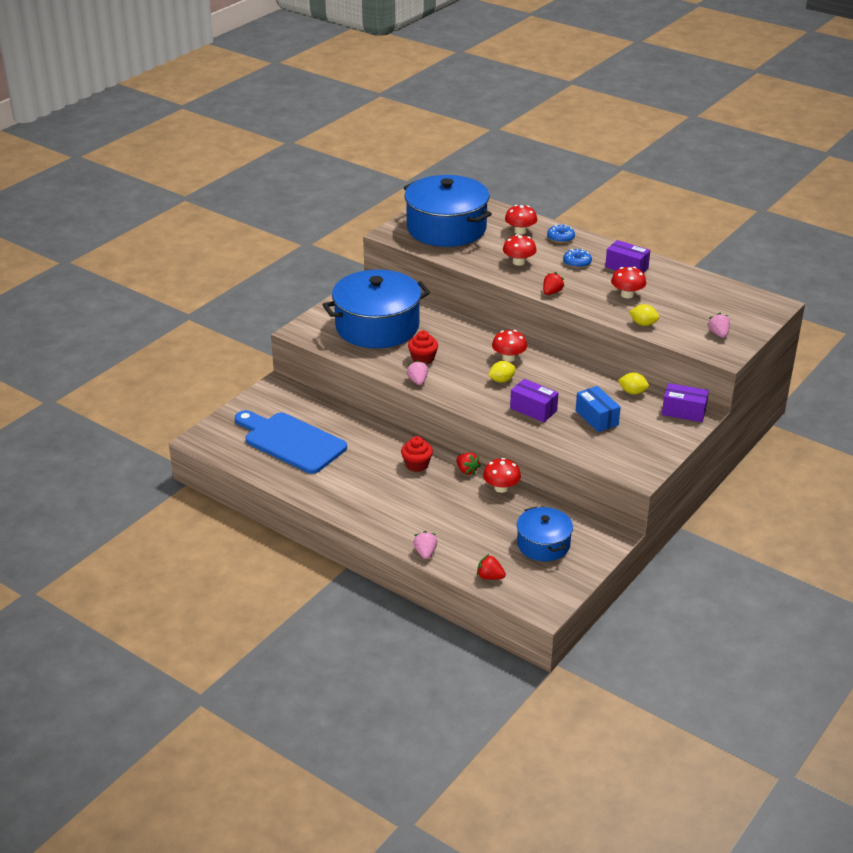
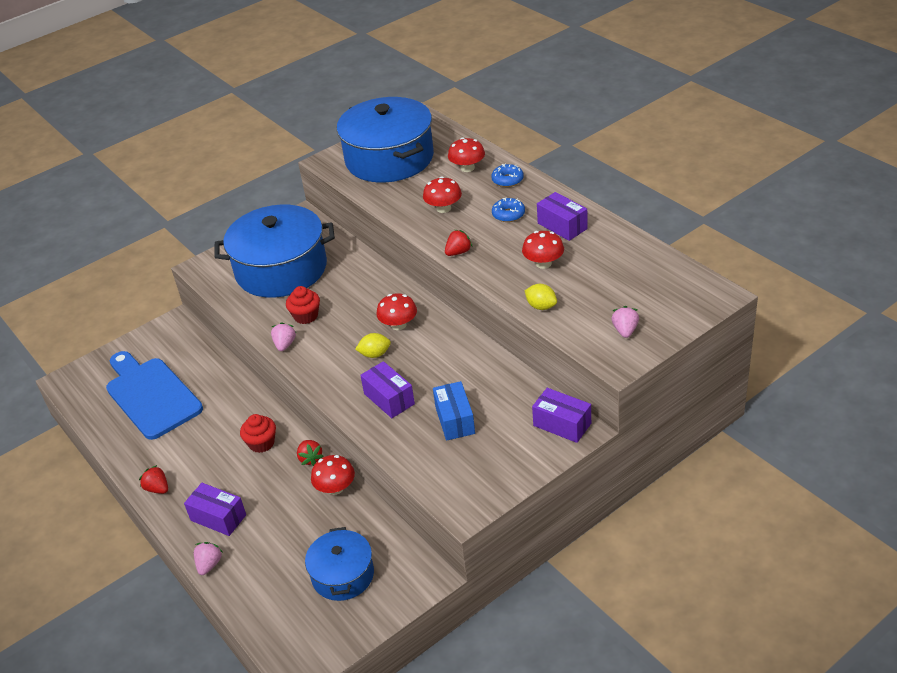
camera: 20 degrees right, 5 degrees up
(412, 520) = (218, 518): none -> purple box
(490, 577) = (261, 611): red strawberry -> red strawberry (157, 488)
(632, 392) = (515, 388): yellow lemon -> none

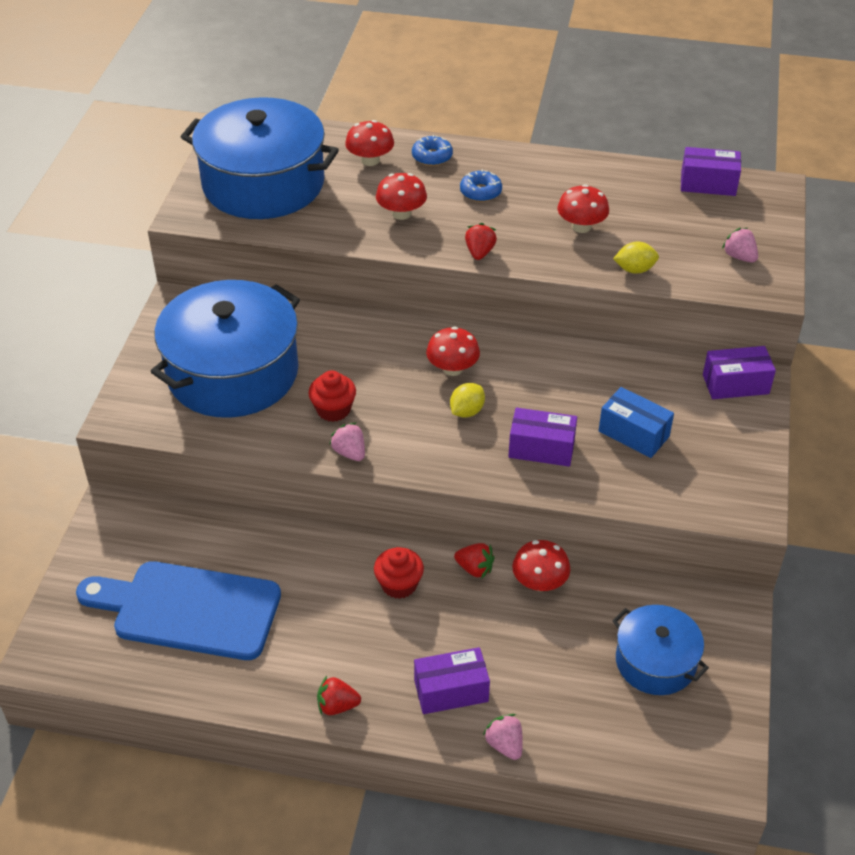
camera: 45 degrees left, 5 degrees up
(562, 226) = (550, 181): purple box -> purple box (708, 184)

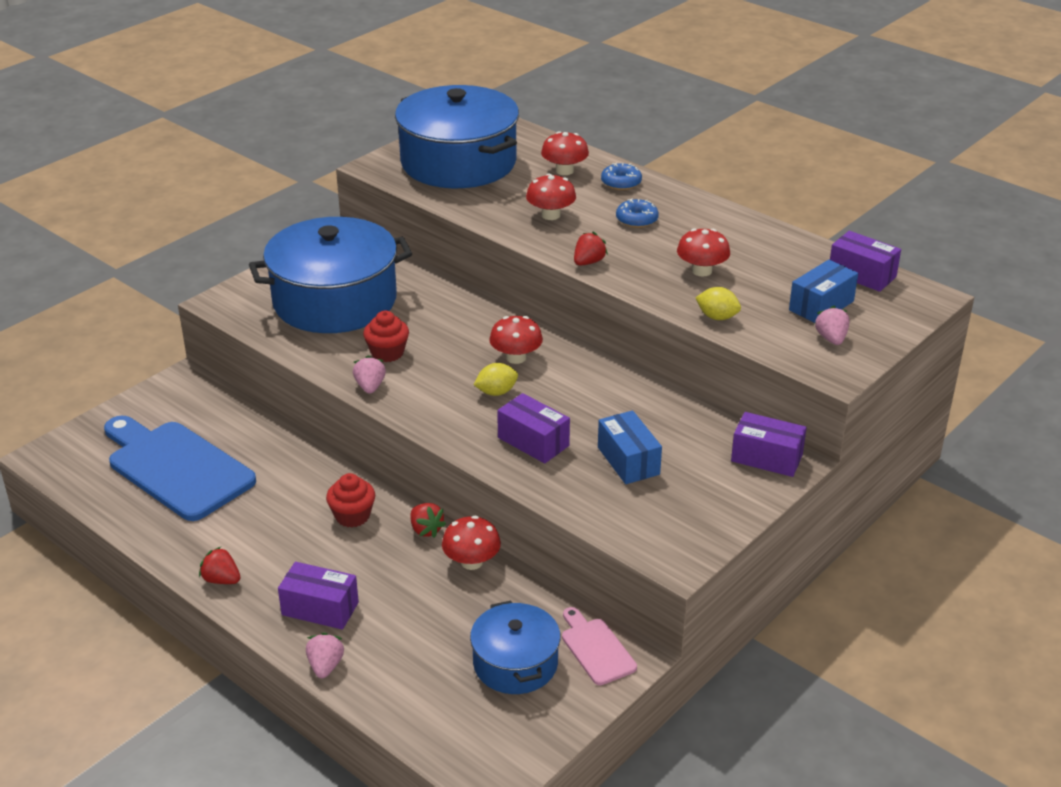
camera: 30 degrees right, 10 degrees down
(704, 227) = (821, 306): none -> blue box
(705, 616) = (596, 648): none -> pink cutting board

